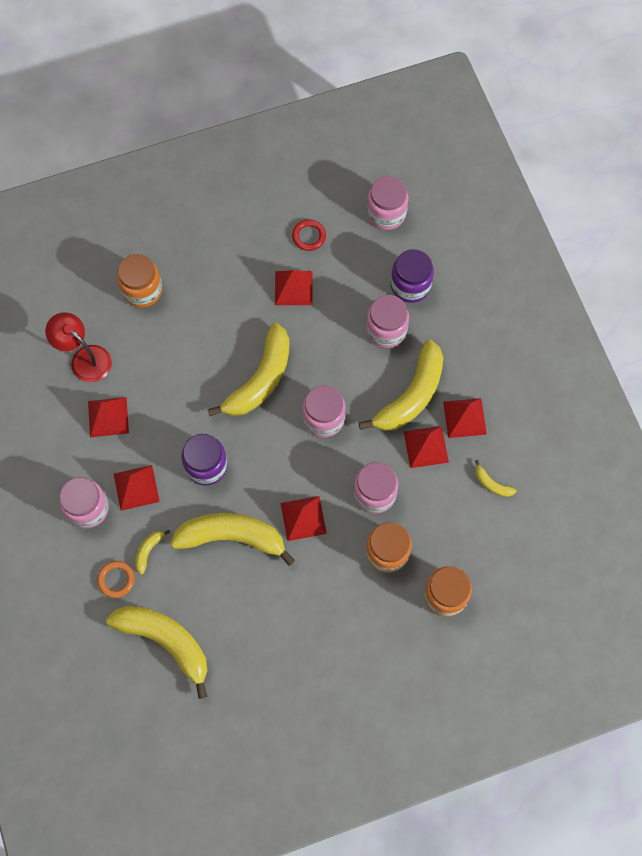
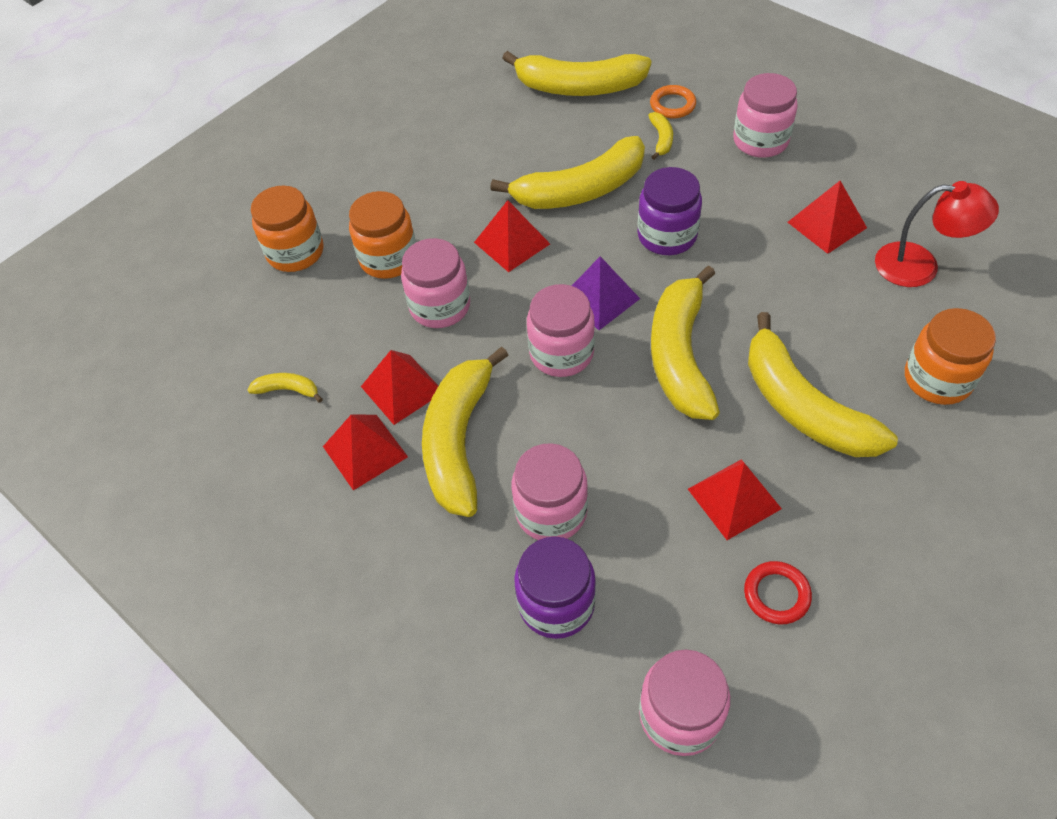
camera: 155 degrees right, 15 degrees down
(136, 487) = (727, 181): red pyramid -> none
(221, 314) = (803, 406): none -> yellow banana
(278, 443) = (599, 298): none -> purple pyramid

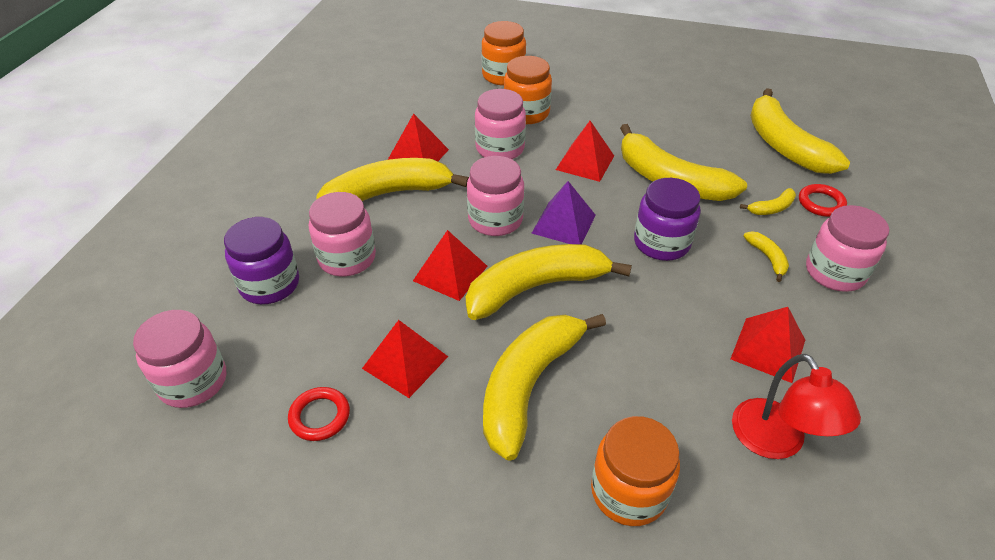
camera: 60 degrees right, 10 degrees down
(288, 390) = (390, 111): yellow banana -> yellow banana (767, 258)
(365, 451) = (358, 157): red pyramid -> red pyramid (450, 273)
(672, 105) = (821, 203): orange ring -> red ring

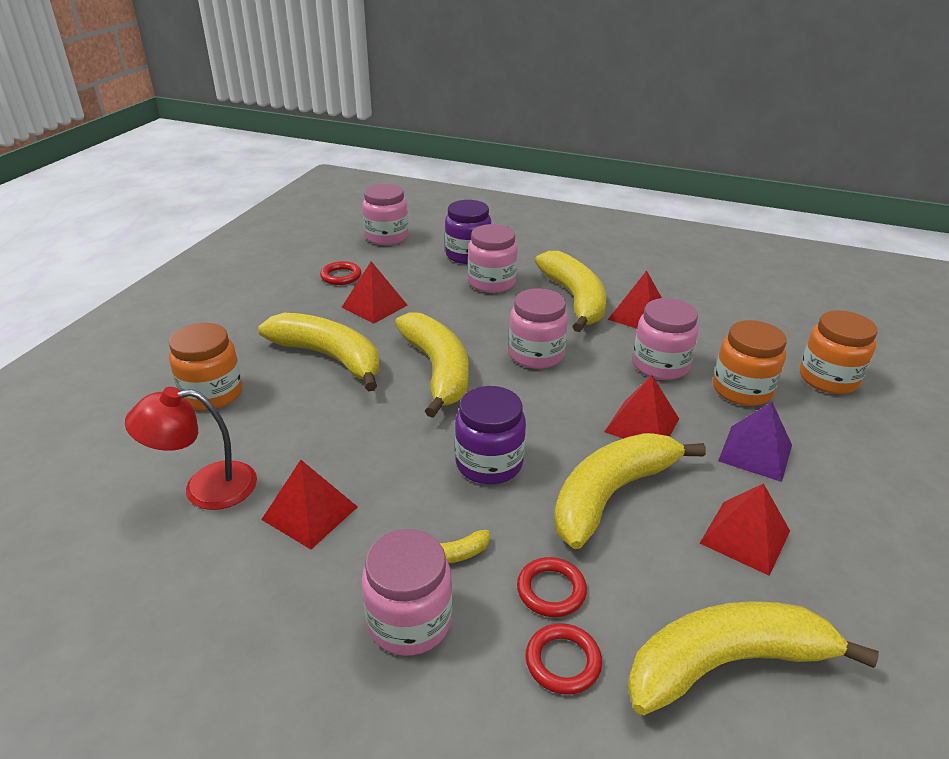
camera: 95 degrees right, 10 degrees down
(450, 273) = (465, 327): red pyramid -> red pyramid (745, 537)
(563, 224) = (527, 396): purple pyramid -> purple pyramid (755, 452)
(771, 208) = (551, 590): yellow banana -> red ring

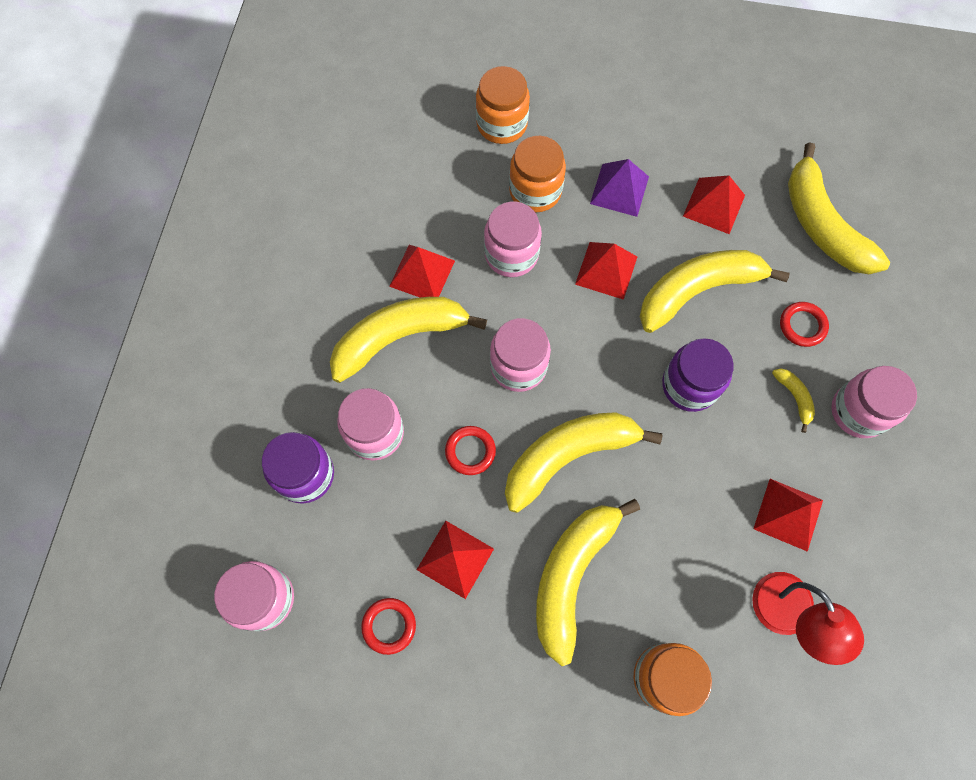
camera: 100 degrees left, 35 degrees up
(563, 661) = (853, 314): red ring -> red ring (470, 451)
(612, 494) = (698, 291): yellow banana -> yellow banana turned 120 degrees clockwise

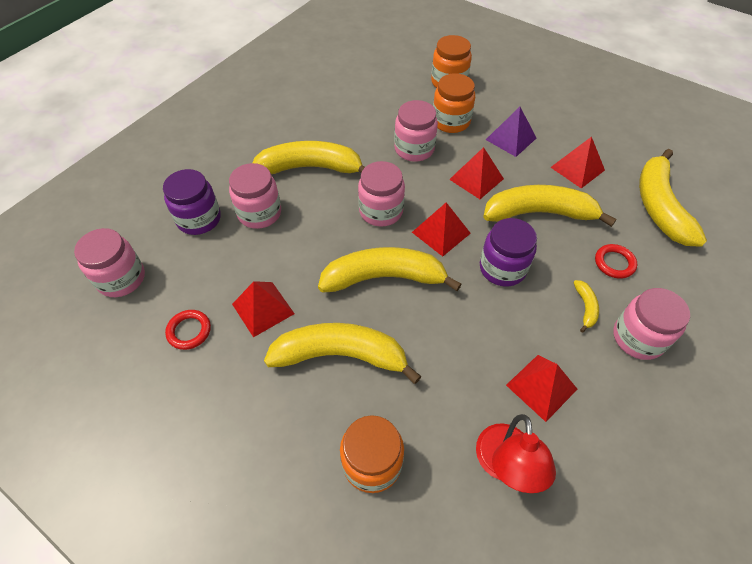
camera: 25 degrees right, 15 degrees down
(422, 273) = (348, 139): red pyramid -> red pyramid (441, 232)
(470, 451) = (316, 247): red ring -> none
(572, 575) = (341, 356): yellow banana -> yellow banana turned 45 degrees clockwise

